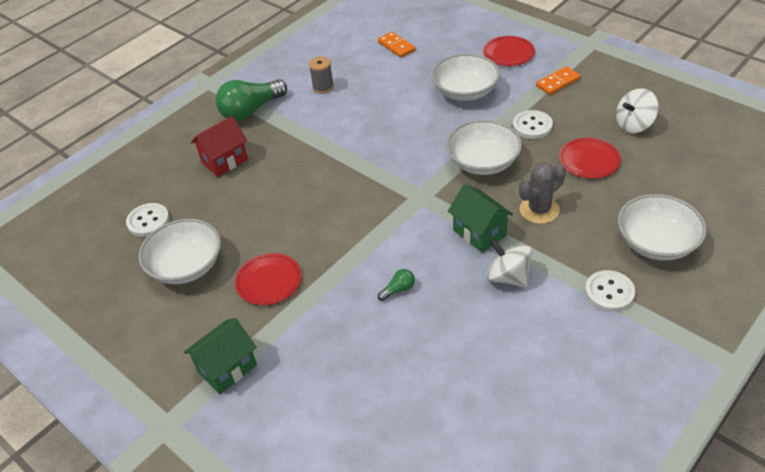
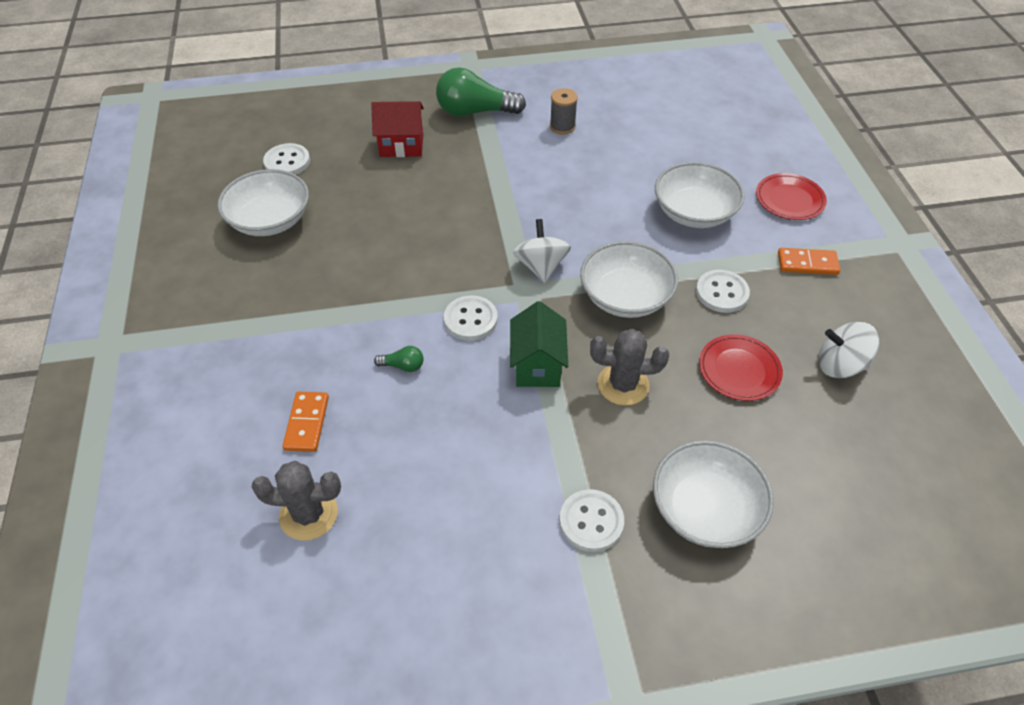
camera: 35 degrees right, 5 degrees up
(227, 368) = (200, 331): green house -> none
(269, 281) = (313, 279): red plate -> none
(396, 46) = (679, 125): orange domino -> orange domino (307, 423)
(407, 235) = (470, 319): none -> white button
(448, 414) = (308, 514): none -> grey cactus
(508, 277) = (512, 429): white spinning top -> white spinning top (541, 266)

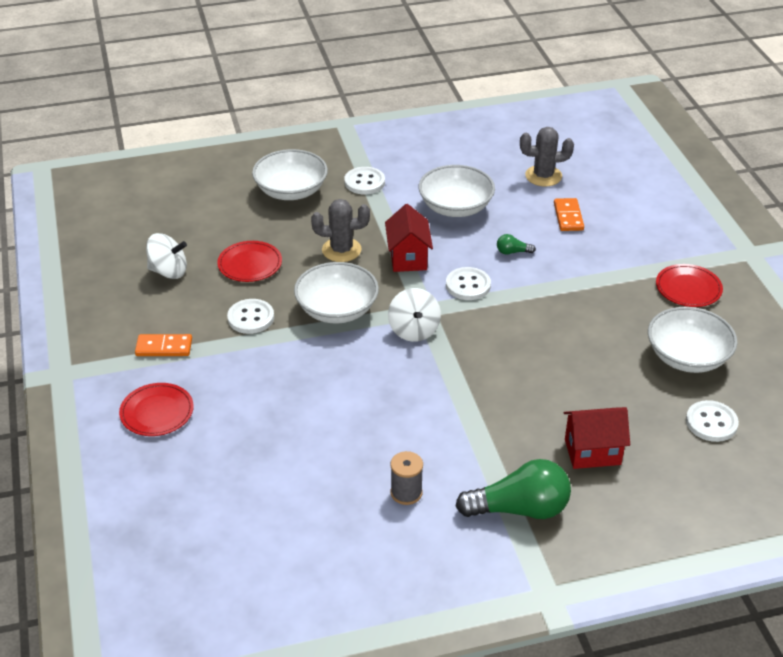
camera: 175 degrees right, 10 degrees down
(218, 298) = (688, 288): none -> red plate
(537, 365) = (408, 258): green house -> red house
(694, 213) = (262, 391): white bowl -> white bowl (455, 207)

